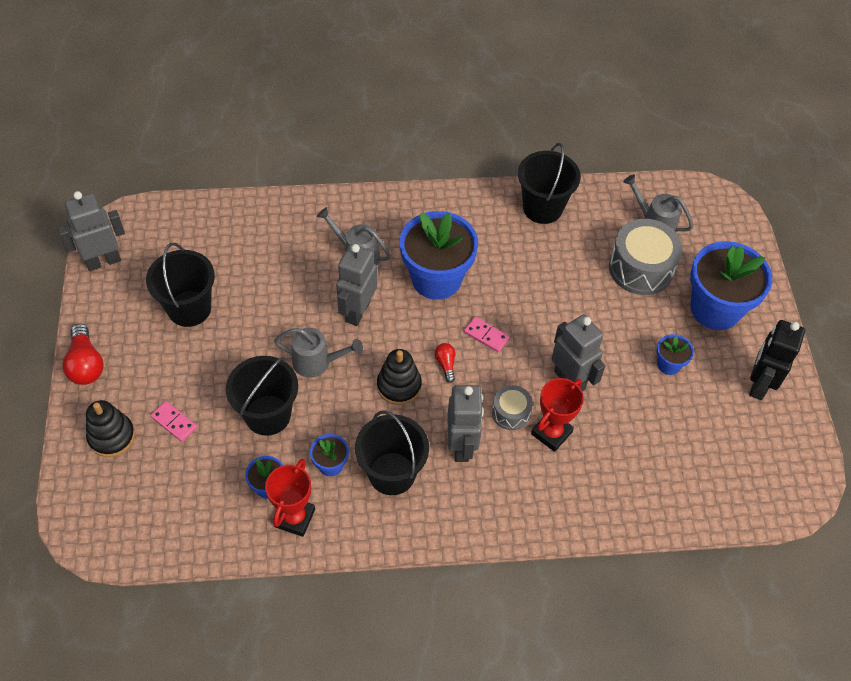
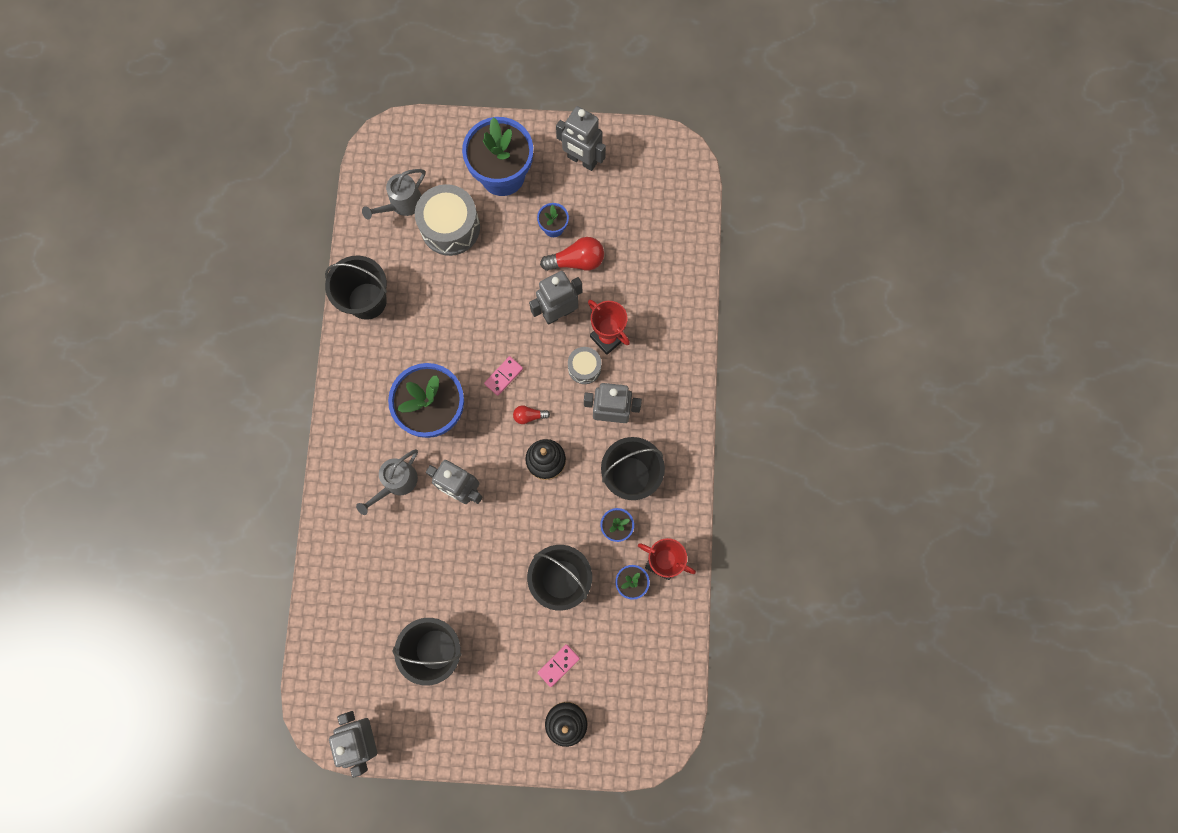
camera: 80 degrees left, 20 degrees up
(86, 364) = (485, 750): red light bulb -> red light bulb (576, 261)
(317, 362) = (512, 531): grey watering can -> none
(758, 384) = (582, 160): black robot -> grey robot

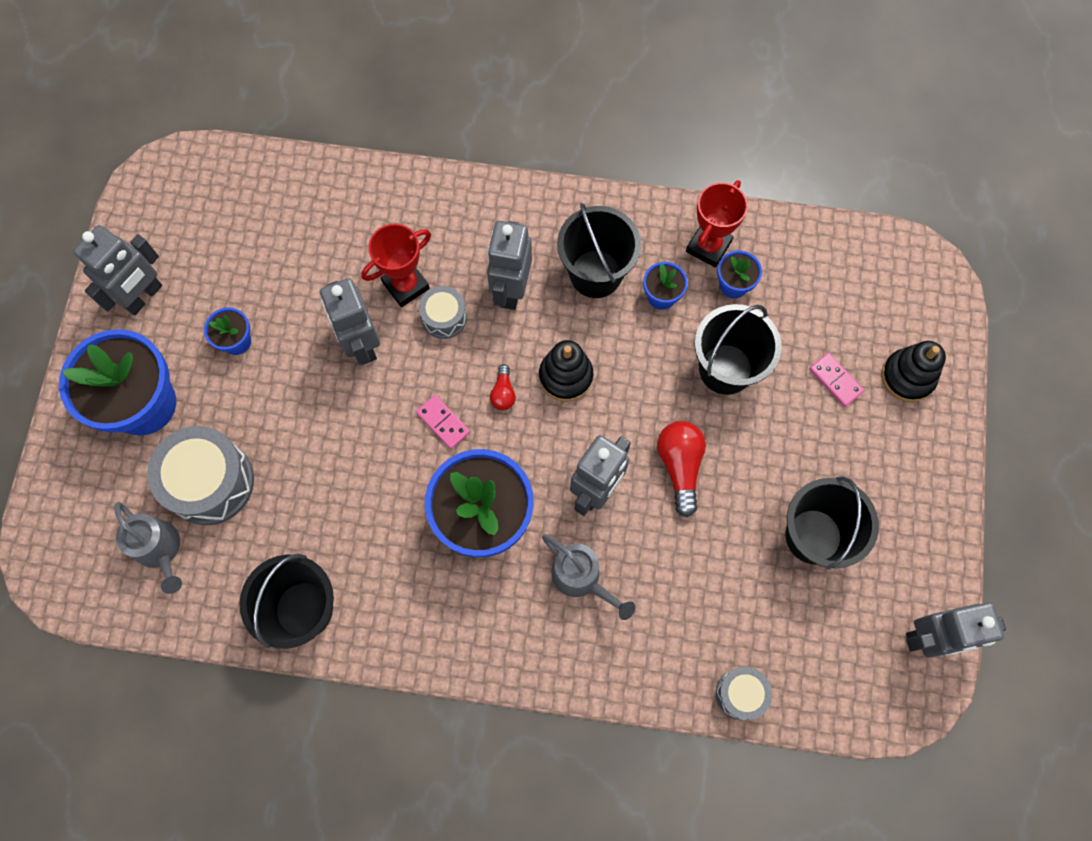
camera: 85 degrees left, 5 degrees down
(321, 599) = (740, 694): none -> grey drum
(576, 261) = (291, 315): red light bulb -> red light bulb (680, 466)

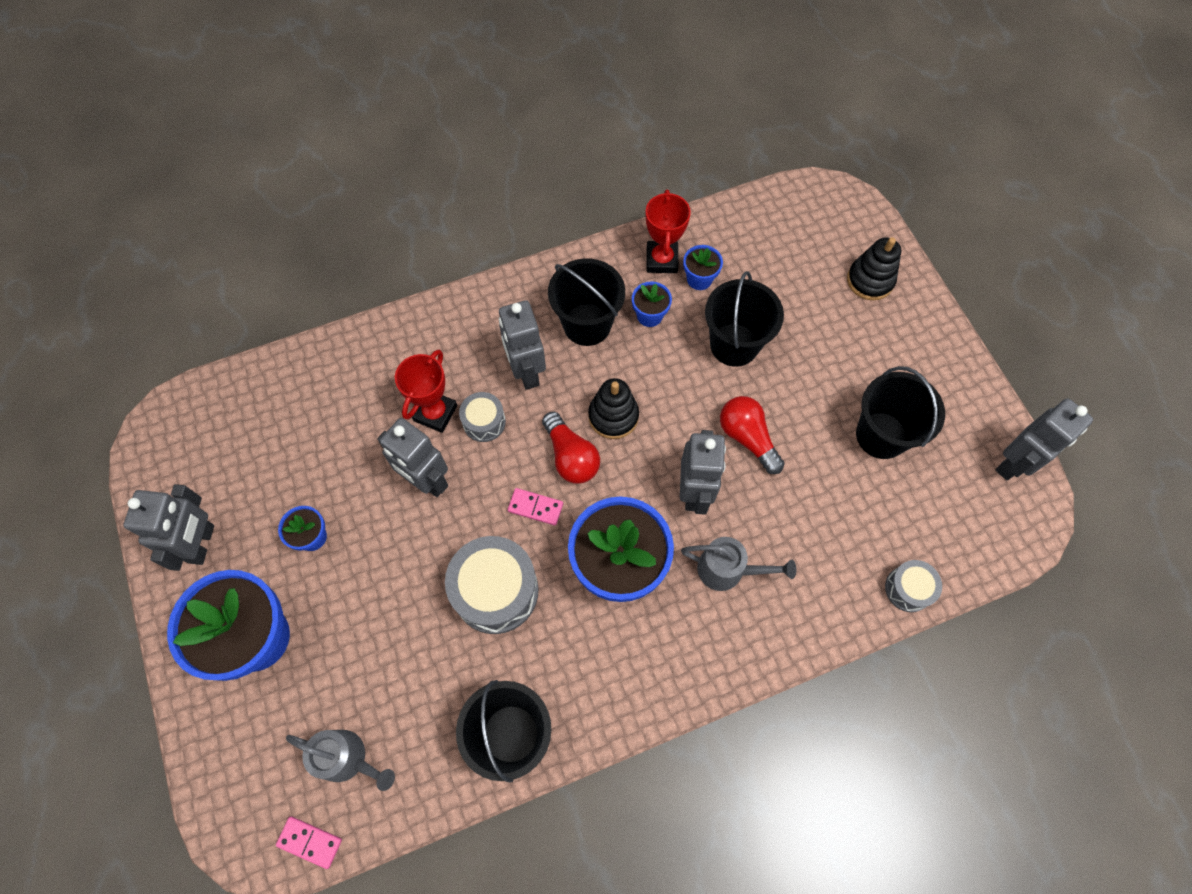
camera: 30 degrees left, 5 degrees down
(210, 482) = (359, 672): grey drum -> grey drum (496, 591)
(503, 393) = (571, 456): red light bulb -> red light bulb, size x1.81
(835, 380) = (820, 310): pink domino -> pink domino (310, 842)

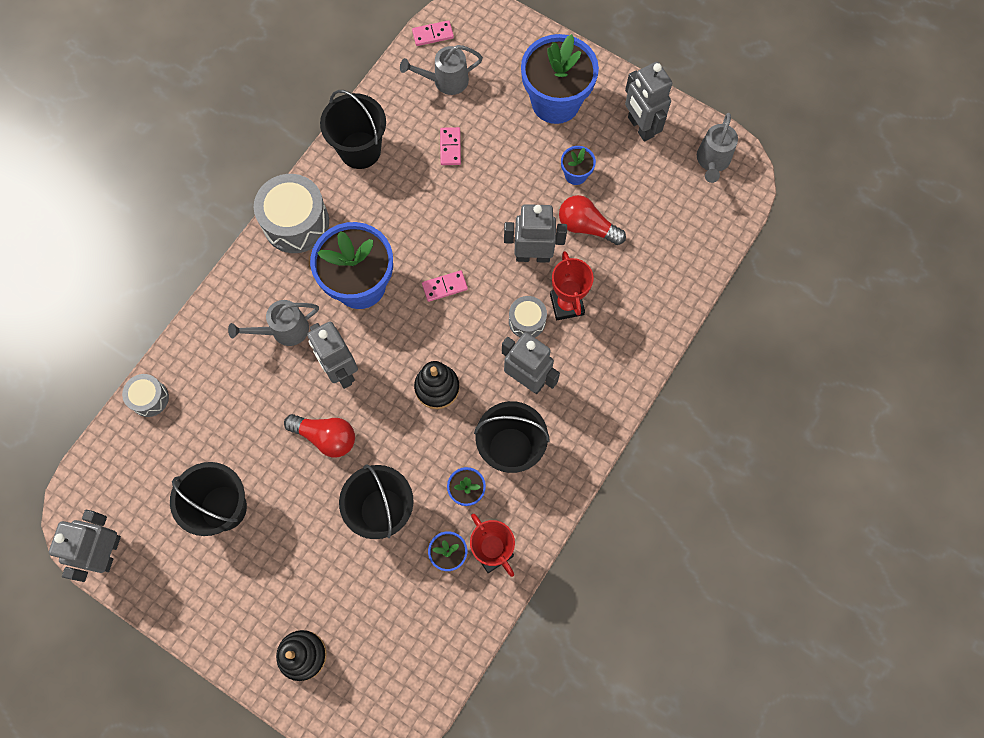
camera: 145 degrees right, 5 degrees up
(174, 457) = (712, 161): none -> grey watering can
(411, 663) = (450, 147): none -> pink domino
(496, 591) = (430, 219): grey drum -> grey drum (296, 222)
(571, 456) = (446, 337): red light bulb -> red light bulb (587, 227)

